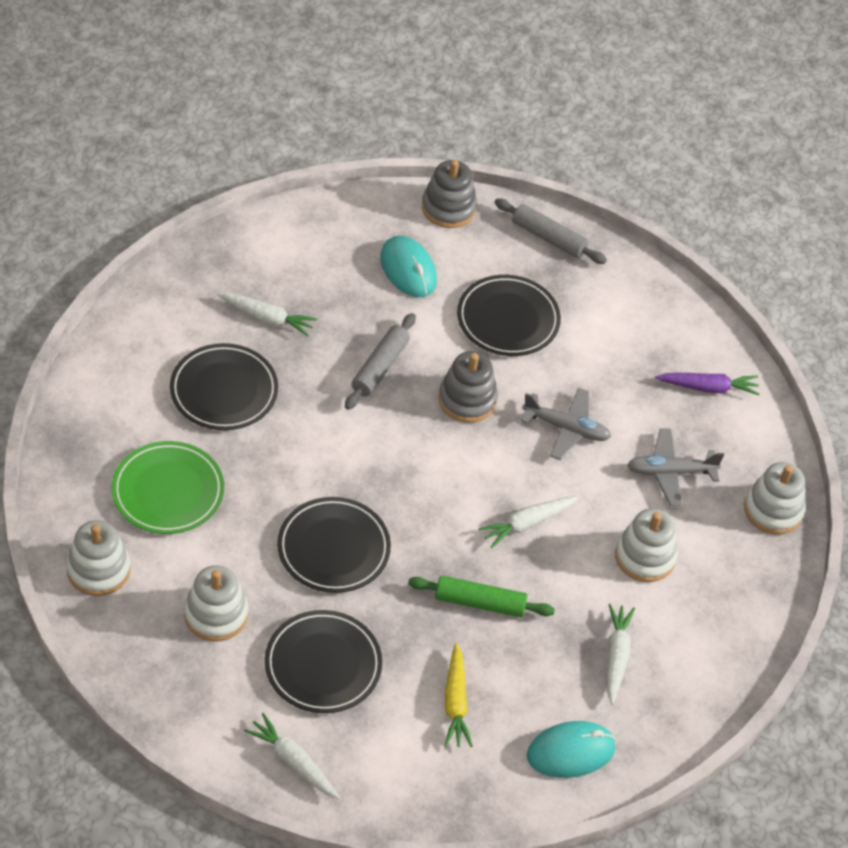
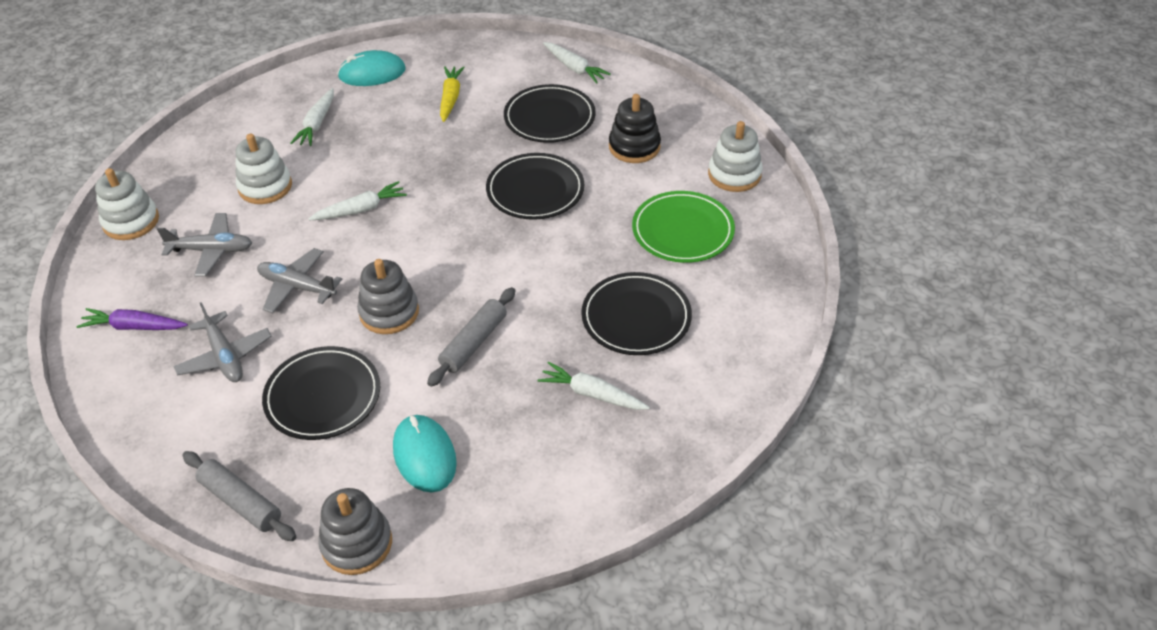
camera: 170 degrees left, 5 degrees down
(216, 614) = (634, 147): white stacking toy -> black stacking toy
(480, 603) = (417, 155): green rolling pin -> none
(610, 357) = (225, 356): none -> grey plane

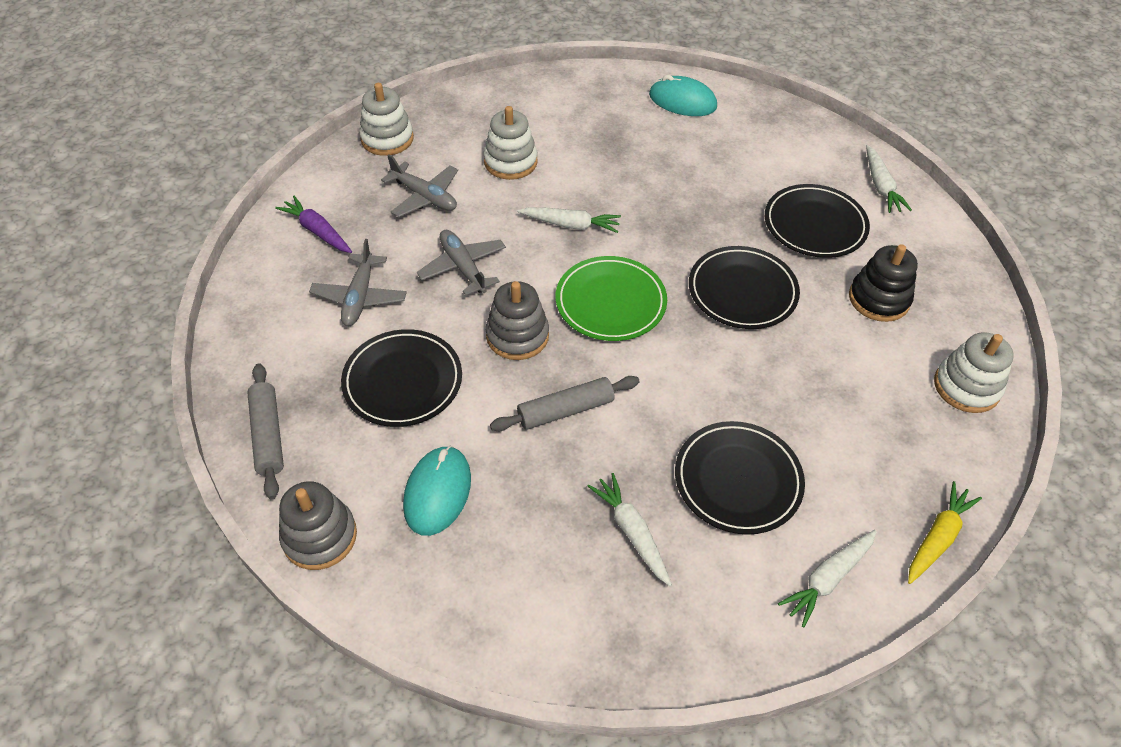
camera: 35 degrees right, 5 degrees up
(317, 124) = (598, 126): white carrot -> white carrot (828, 579)
(450, 98) = (734, 158): yellow carrot -> yellow carrot (937, 537)
(682, 231) = (860, 416): green plate -> green plate (610, 302)

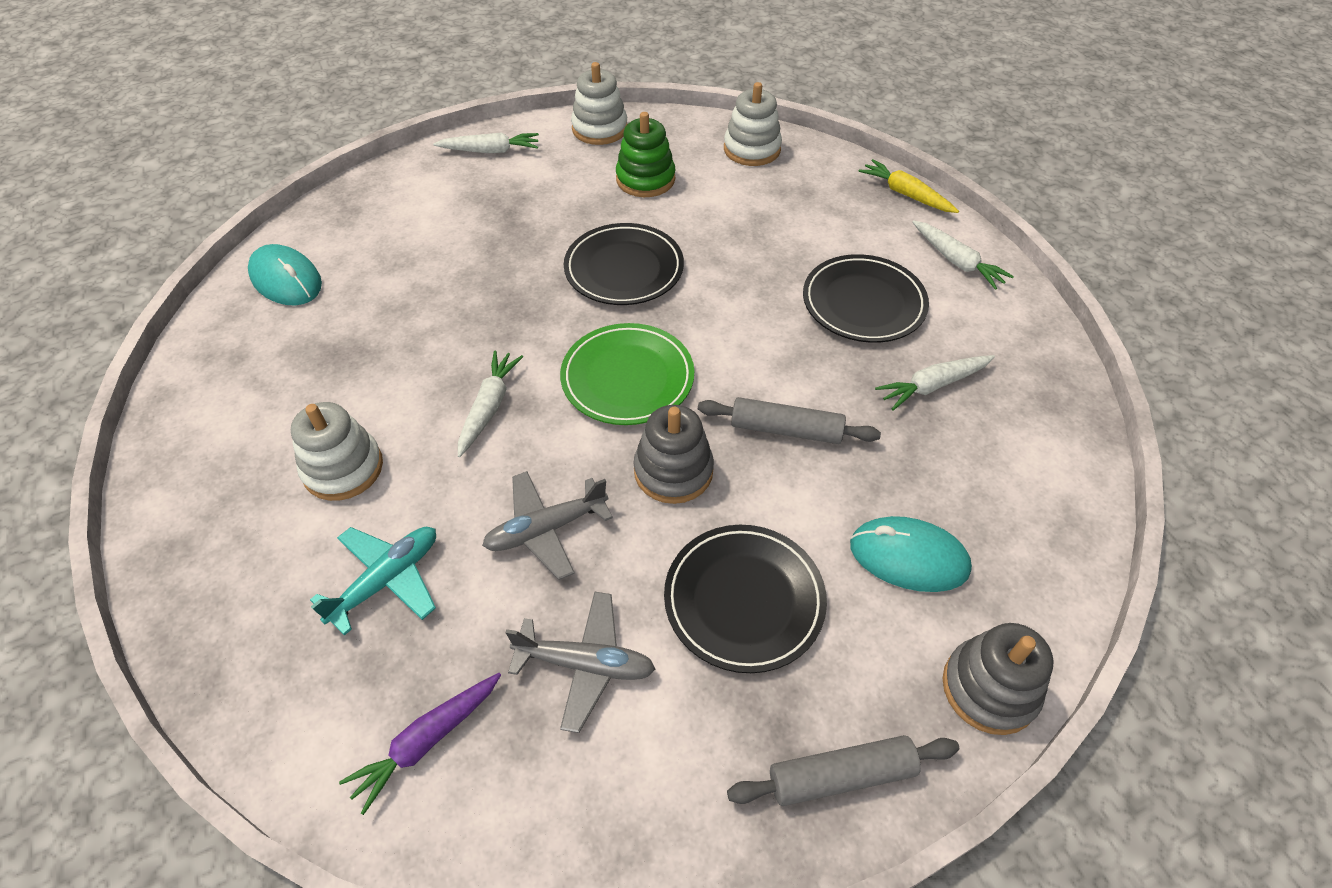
camera: 85 degrees left, 0 degrees up
(387, 139) = (223, 640): white stacking toy -> white stacking toy (599, 129)
(424, 197) = (386, 580): grey plane -> turquoise plane
(565, 410) = (786, 429): grey rolling pin -> grey rolling pin turned 60 degrees counterclockwise
(682, 101) = (286, 279): turquoise mouse -> turquoise mouse turned 75 degrees counterclockwise
(815, 225) = (536, 203): black plate -> none
(878, 299) = (645, 179): black stacking toy -> green stacking toy

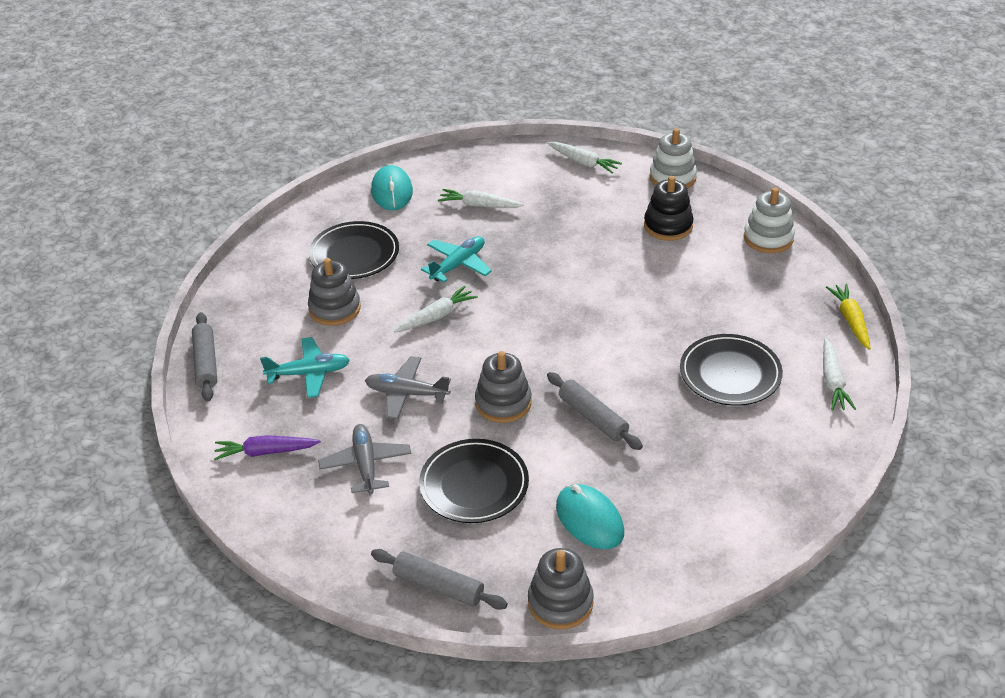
camera: 40 degrees right, 10 degrees down
(209, 658) = (206, 363): none -> grey rolling pin
(343, 468) = (335, 309): white stacking toy -> grey stacking toy
(456, 329) = (458, 265): none -> turquoise plane
(585, 664) = (365, 464): grey plane -> grey plane turned 150 degrees counterclockwise
(624, 269) = (593, 277): black plate -> black plate (354, 254)
(627, 378) = (529, 341): green plate -> none
(645, 179) = (668, 226): green stacking toy -> black stacking toy
(933, 386) = (717, 444): white carrot -> white carrot (479, 205)

